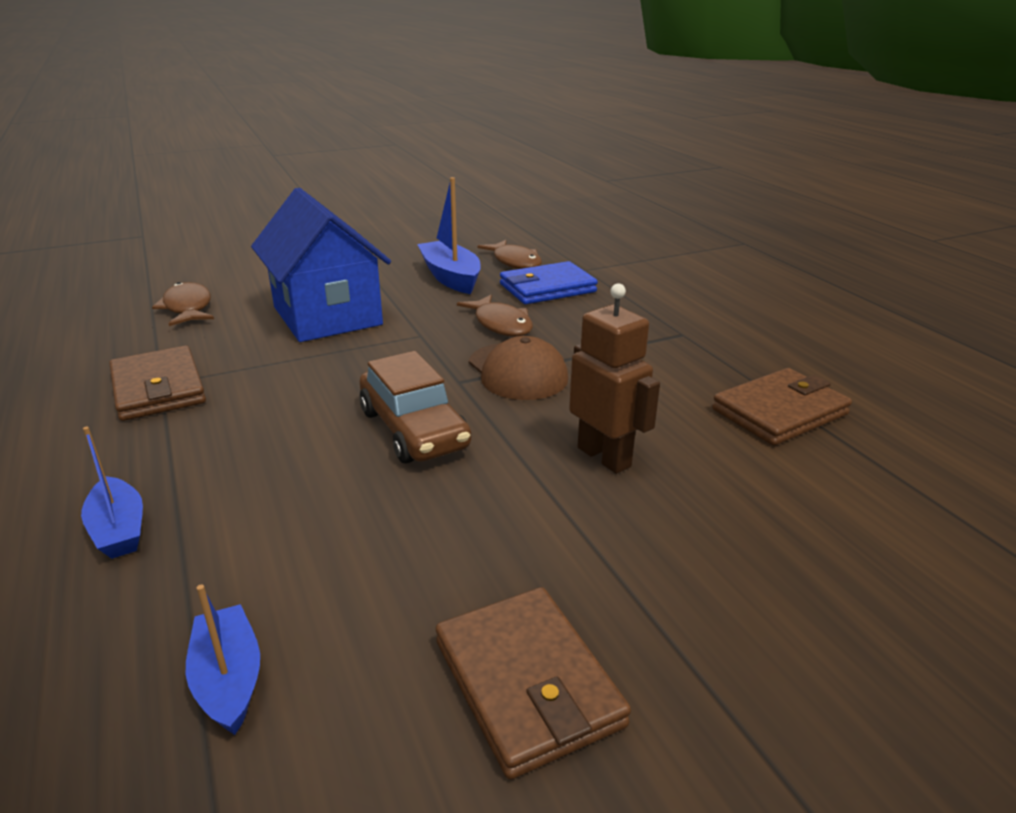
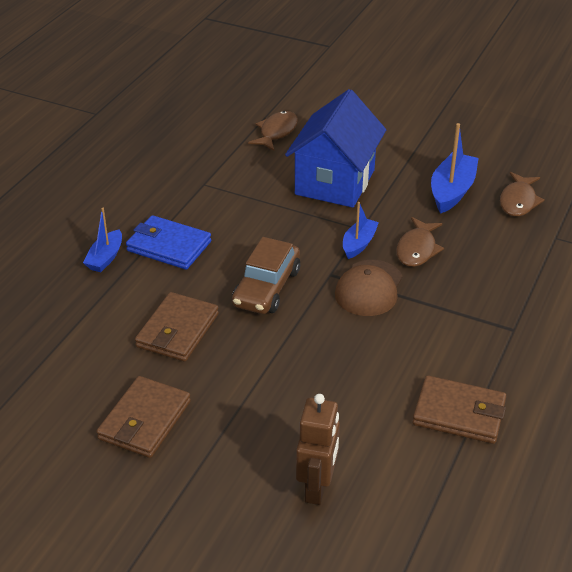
camera: 50 degrees right, 10 degrees up
(158, 388) = (199, 187): brown wallet -> brown wallet (177, 330)
(229, 679) = (71, 344): blue boat -> blue boat (359, 244)
(547, 288) = (497, 238): blue wallet -> blue wallet (169, 246)
(604, 457) = (323, 365): brown robot -> brown robot (317, 487)

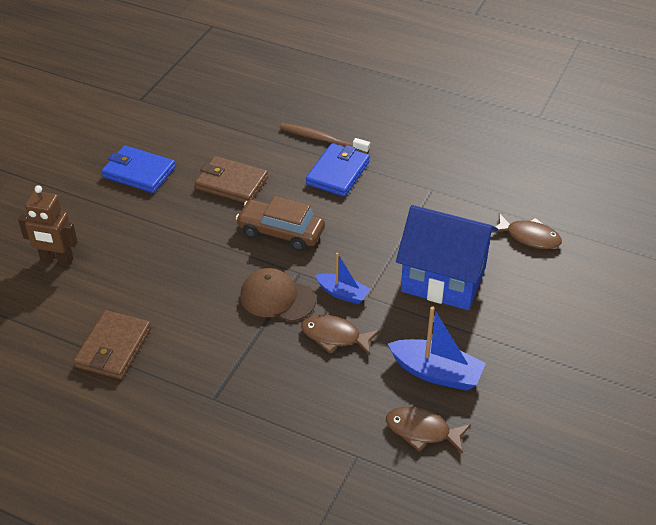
camera: 90 degrees right, 5 degrees up
(105, 258) = (322, 139): blue boat -> brown toothbrush
(145, 420) = (139, 172): brown wallet -> blue wallet

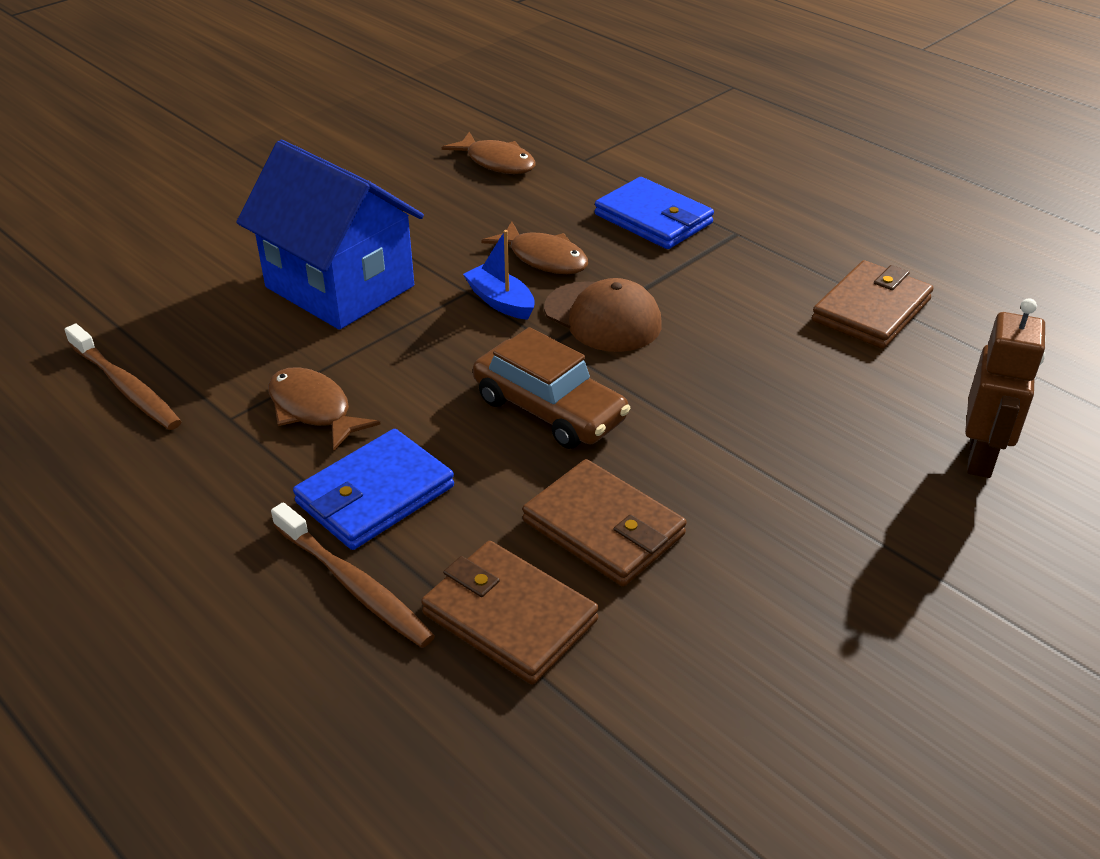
camera: 160 degrees left, 5 degrees down
(57, 260) = (981, 457): brown robot -> brown robot turned 75 degrees clockwise
(139, 172) = (806, 610): blue wallet -> blue wallet (653, 219)
(255, 143) = (509, 617): none -> brown wallet
(436, 373) = (439, 200): blue boat -> none
(496, 191) = (125, 386): none -> brown toothbrush
(529, 237) = (156, 309): brown fish -> brown fish (313, 410)

